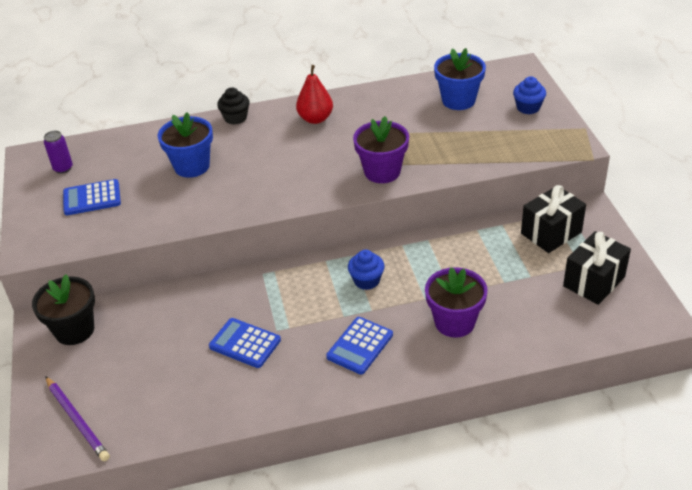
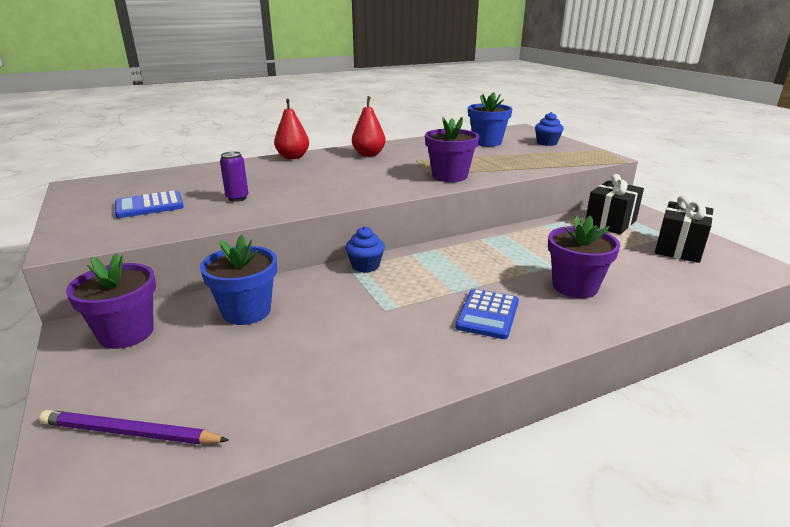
camera: 15 degrees left, 15 degrees down
(63, 168) = (115, 190): purple can -> purple can (237, 198)
(74, 330) = (126, 333): black flower pot -> purple flower pot
(77, 420) = (130, 433): purple pencil -> purple pencil turned 150 degrees clockwise
(192, 166) = (258, 182): blue flower pot -> blue flower pot (246, 311)
(235, 118) = (293, 157): black cupcake -> red pear
(245, 343) = (351, 325): blue calculator -> none
(366, 281) = (462, 264): blue cupcake -> blue cupcake (365, 266)

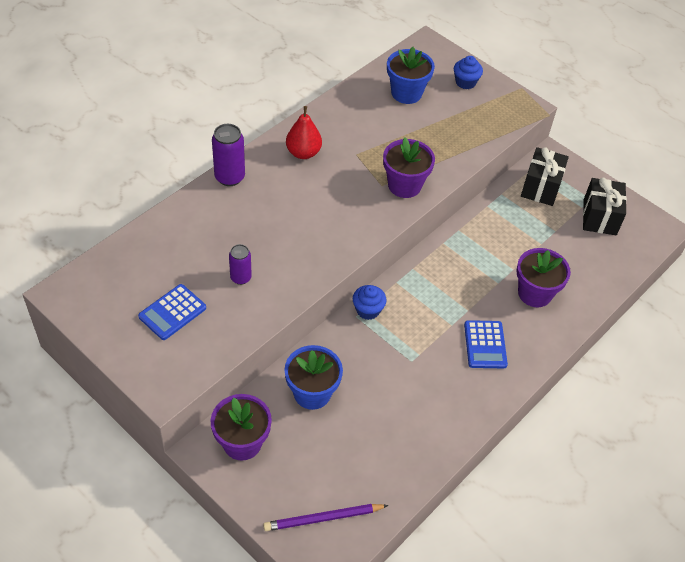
camera: 25 degrees left, 25 degrees up
(293, 157) = (229, 177): red pear -> purple can

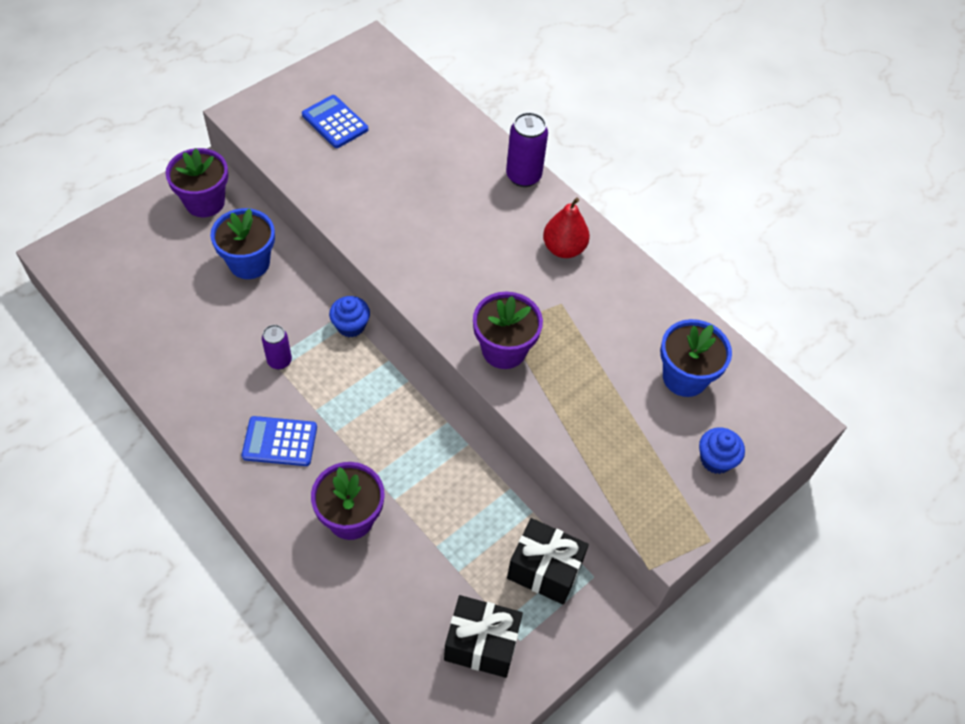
camera: 95 degrees right, 5 degrees up
(240, 278) = (372, 177): purple can -> purple can (279, 361)
(323, 518) = (103, 259): purple pencil -> none

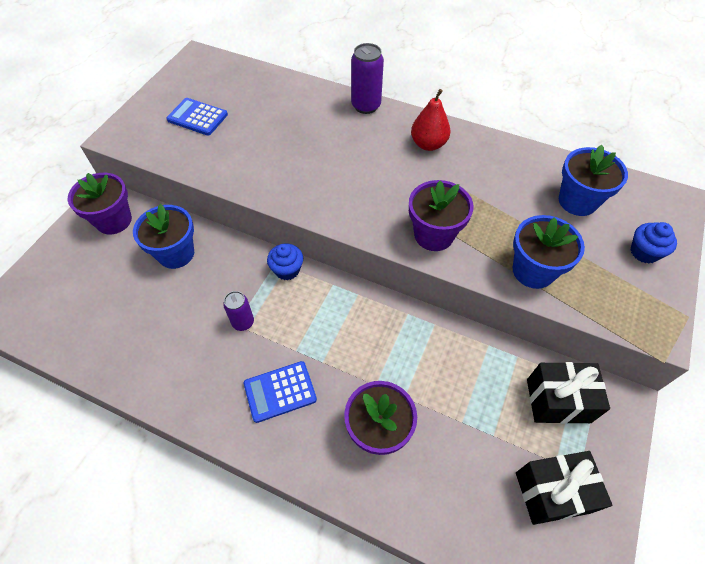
camera: 20 degrees left, 0 degrees up
(581, 428) = (533, 271): none -> blue flower pot

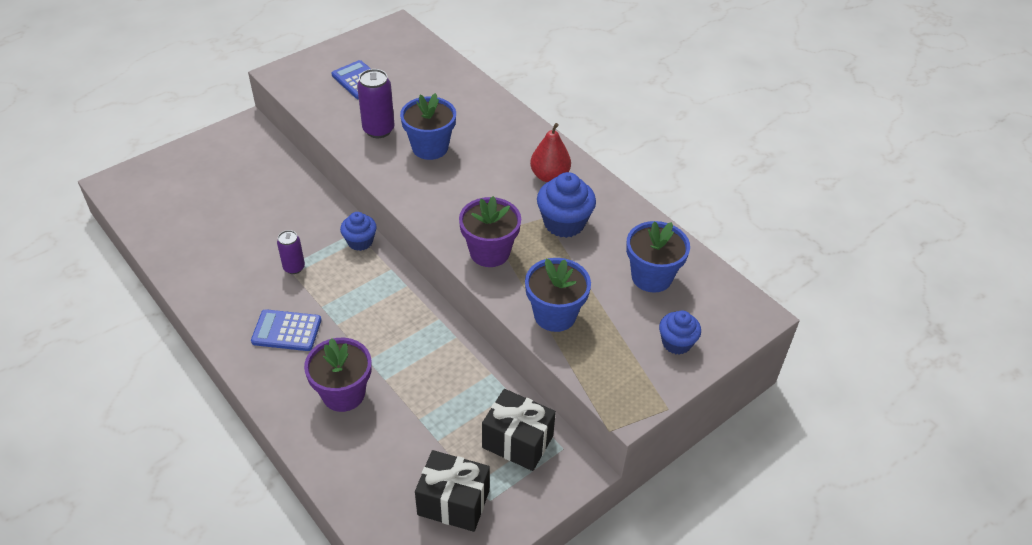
camera: 25 degrees right, 10 degrees down
(114, 220) = (244, 146): purple flower pot -> none
(176, 253) = (277, 192): blue flower pot -> blue flower pot (430, 147)
(366, 106) = (518, 122): purple can -> purple can (378, 130)
(473, 182) = (564, 223): none -> blue cupcake

